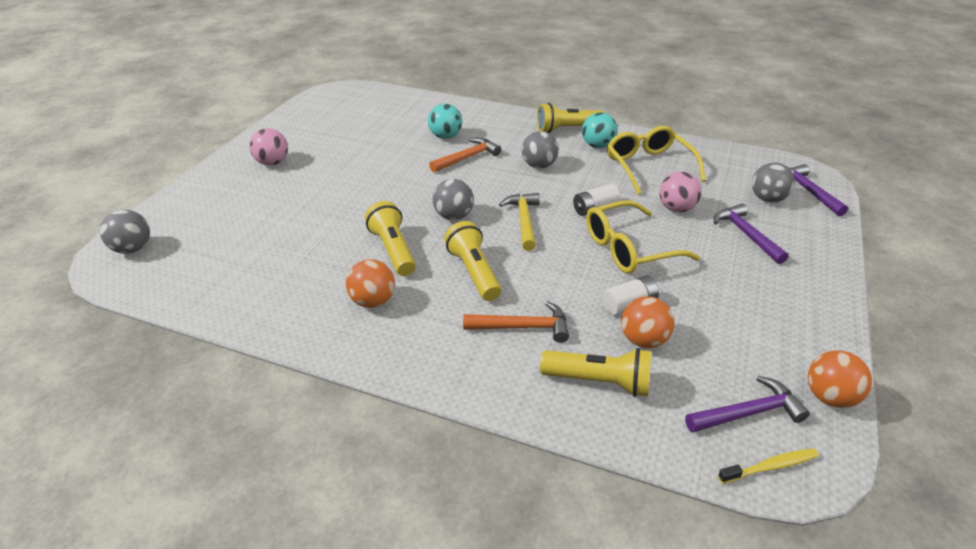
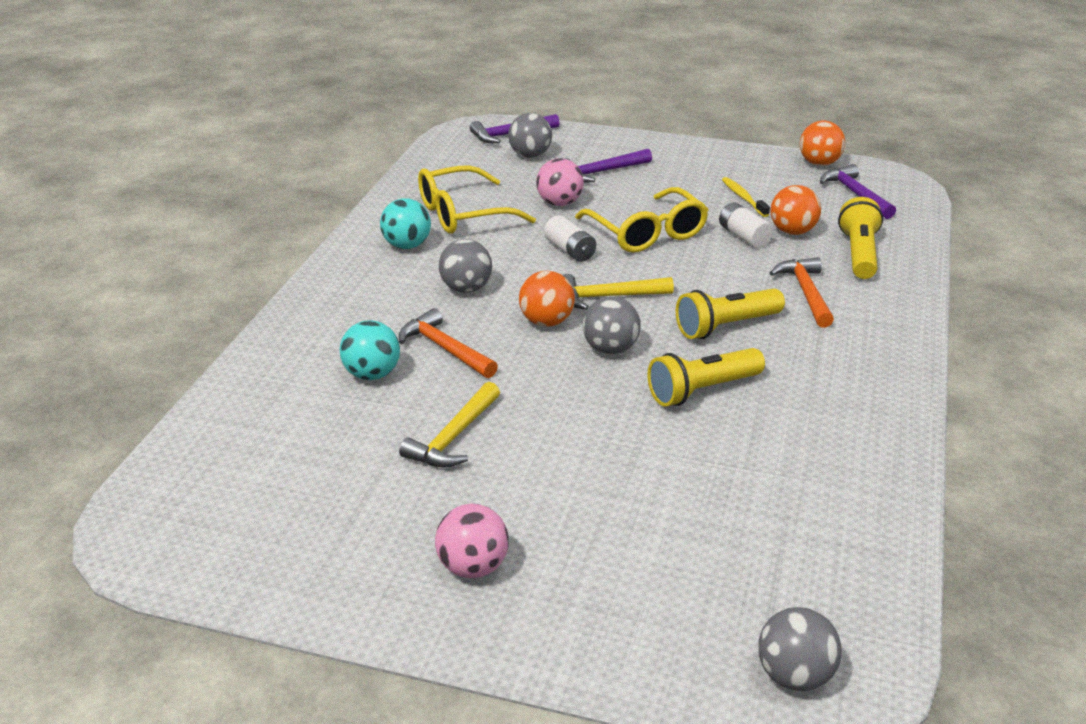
camera: 95 degrees left, 5 degrees down
(373, 301) = (810, 393): orange ball -> orange ball (546, 322)
(378, 159) = (454, 437): none -> yellow hammer
(567, 129) = (354, 268): yellow flashlight -> none
(770, 467) = (905, 192): yellow toothbrush -> yellow toothbrush (743, 198)

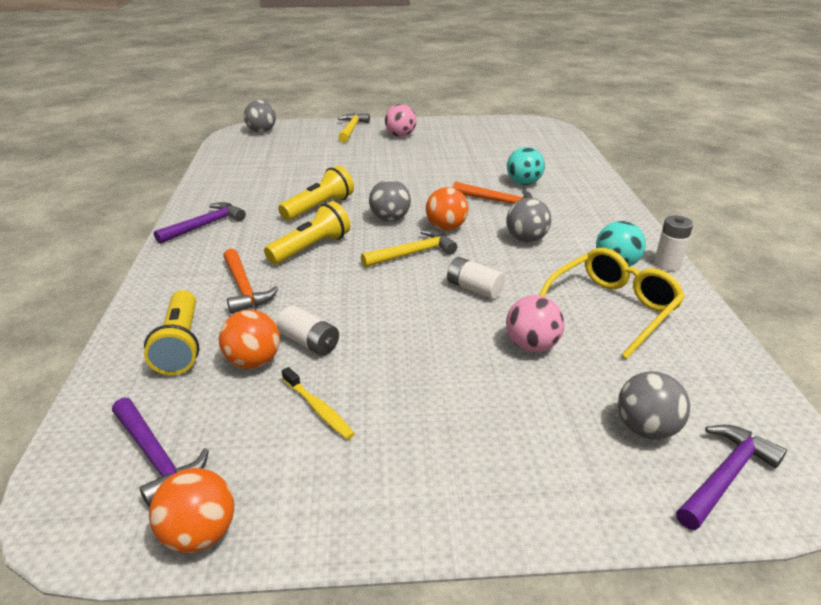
camera: 160 degrees right, 0 degrees up
(356, 237) = (667, 264): none -> white battery
(454, 437) = (448, 167): yellow hammer -> yellow hammer (351, 129)
(602, 172) = (524, 416): purple hammer -> purple hammer (205, 225)
(647, 233) = (414, 325): yellow glasses -> none

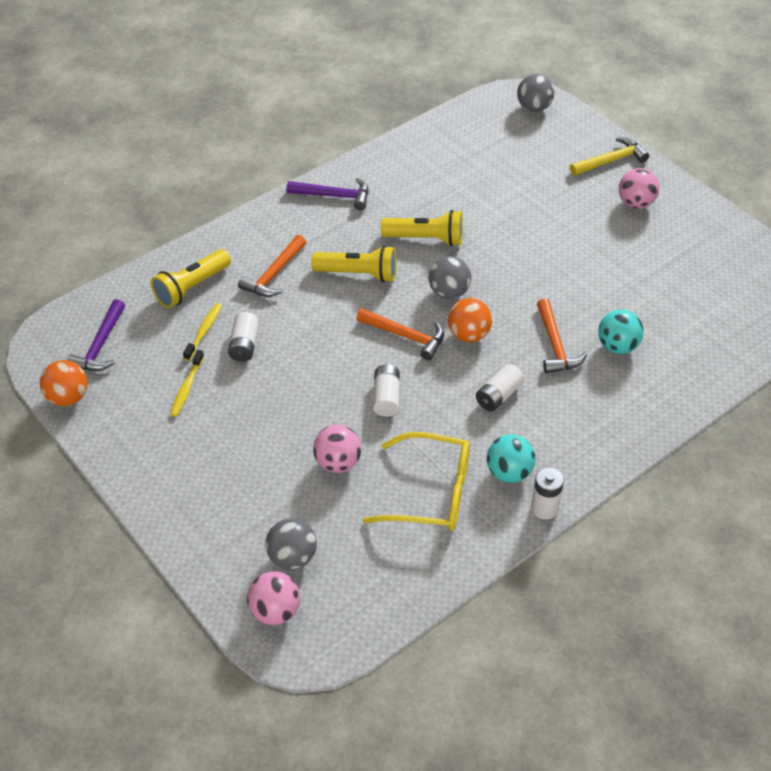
camera: 55 degrees right, 15 degrees up
(253, 362) = (204, 331): orange ball -> yellow toothbrush
(412, 253) = (405, 336): yellow hammer -> orange hammer
(526, 239) = (498, 396): grey ball -> white battery
(725, 476) = (275, 611): purple hammer -> pink ball

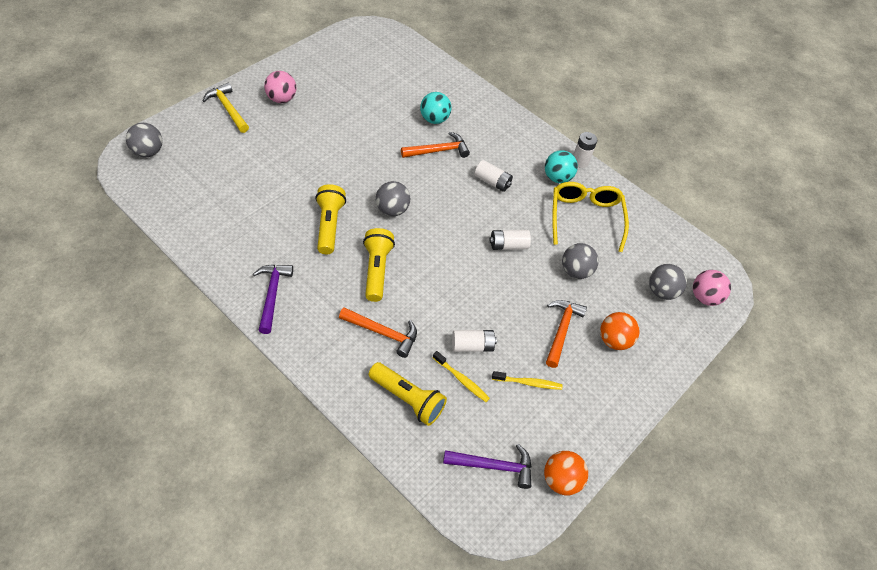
camera: 105 degrees left, 5 degrees up
(204, 331) = (461, 380): yellow toothbrush -> yellow toothbrush turned 150 degrees counterclockwise
(338, 463) = (575, 271): pink ball -> grey ball
(405, 336) = (443, 236): orange hammer -> orange hammer (561, 330)
(468, 335) = (436, 198): orange ball -> orange ball (614, 340)

